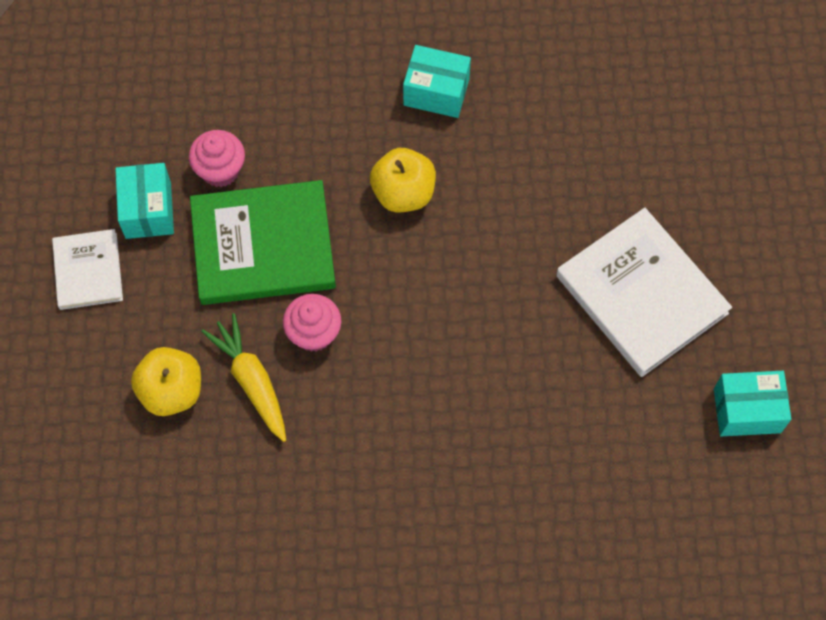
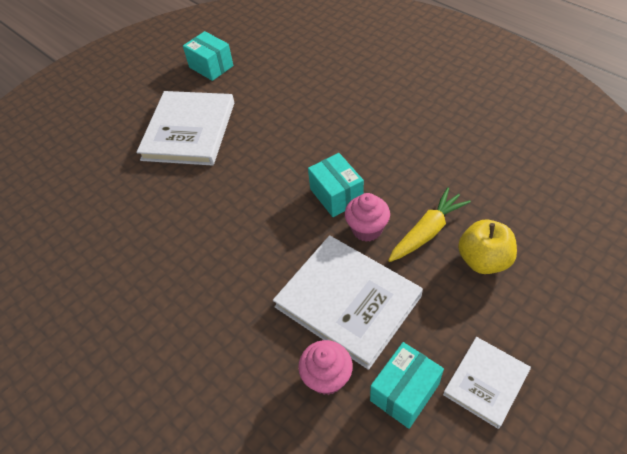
camera: 130 degrees left, 15 degrees down
(251, 380) = (427, 231): yellow carrot -> yellow carrot turned 150 degrees counterclockwise
(263, 246) = (348, 301): green book -> white book
(403, 193) = (233, 265): yellow apple -> none
(436, 92) = (141, 310): turquoise box -> turquoise box (336, 195)

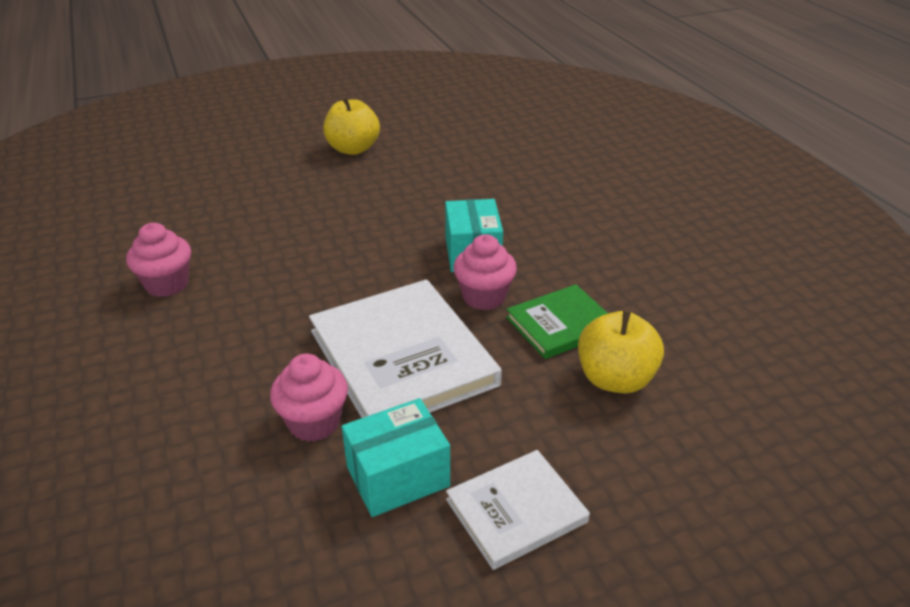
camera: 20 degrees right, 15 degrees down
(142, 311) = (167, 284): none -> pink cupcake
(189, 131) = (353, 149): white book -> yellow apple
(211, 66) = (423, 103): turquoise box -> none
(427, 231) = (560, 324): yellow carrot -> green book

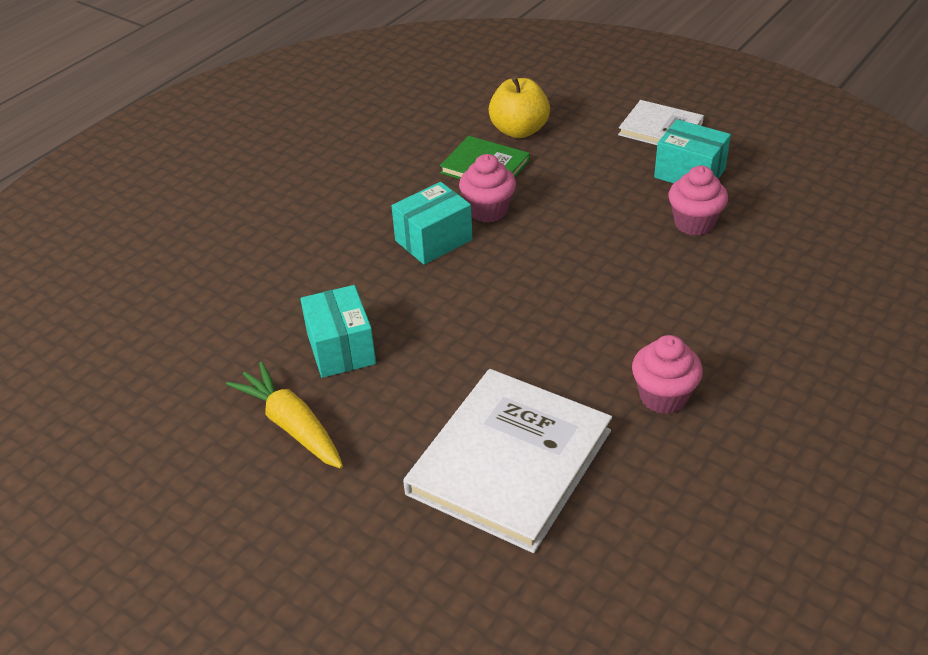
camera: 120 degrees left, 5 degrees up
(353, 149) = (291, 425): yellow apple -> yellow carrot
(396, 180) = (341, 348): none -> turquoise box
(402, 358) = (595, 217): white book -> white book (509, 462)

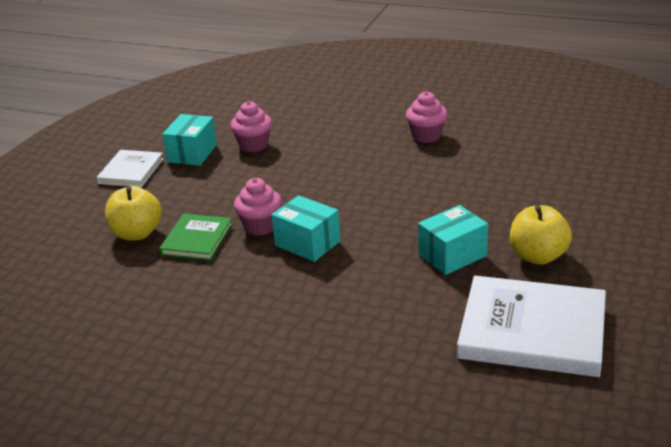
camera: 105 degrees left, 10 degrees down
(291, 425) = (538, 256): yellow carrot -> yellow apple
(509, 462) = (509, 172): white book -> white book (532, 331)

